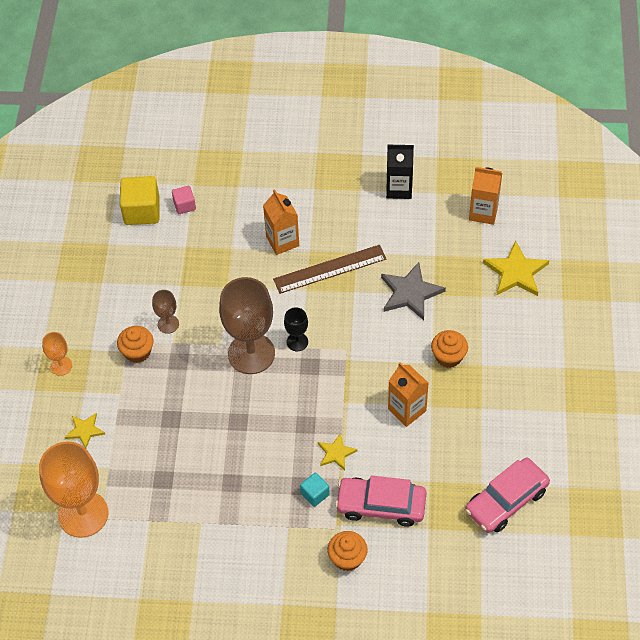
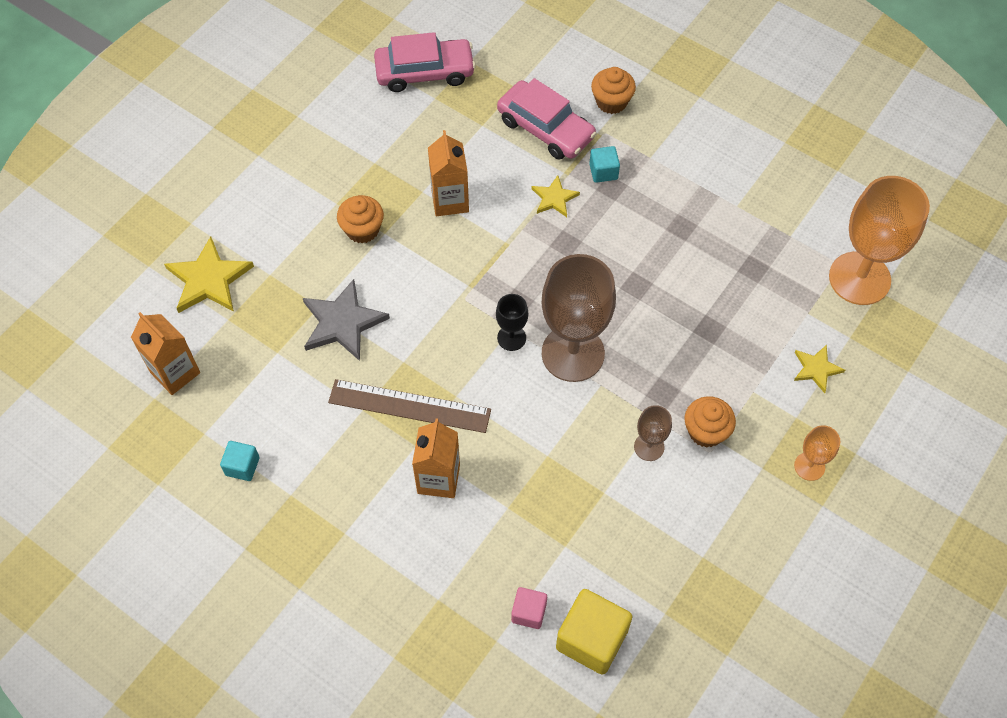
camera: 150 degrees left, 5 degrees up
(399, 189) = (242, 466): black carton -> turquoise cube

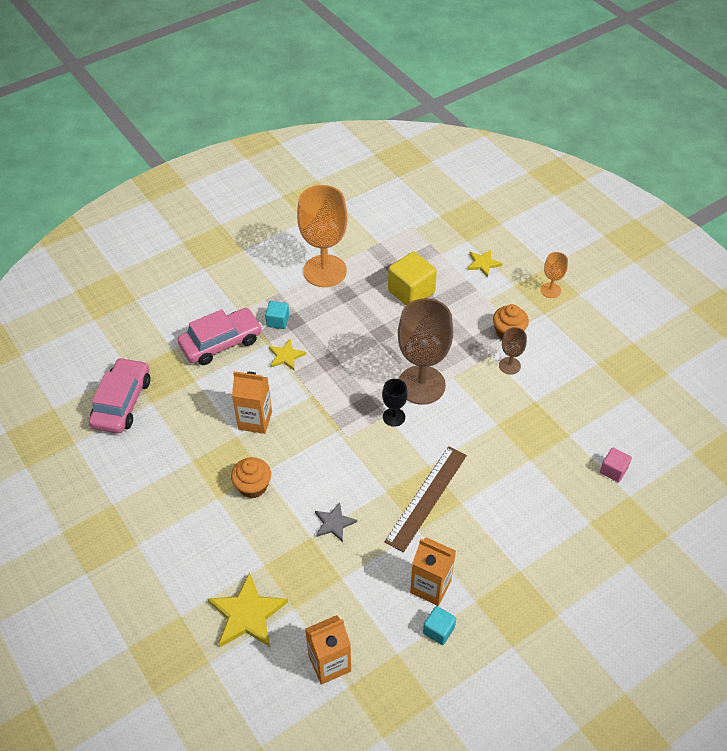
camera: 70 degrees left, 10 degrees down
(342, 322) = (334, 523): grey star -> grey star, size x0.57
(438, 479) = (494, 495): orange carton -> orange carton (430, 586)
(591, 639) = (641, 440): yellow cube -> yellow cube (411, 292)
(611, 102) = (219, 298): orange cupcake -> none
(859, 278) = (426, 221): orange goblet -> orange goblet (325, 271)

